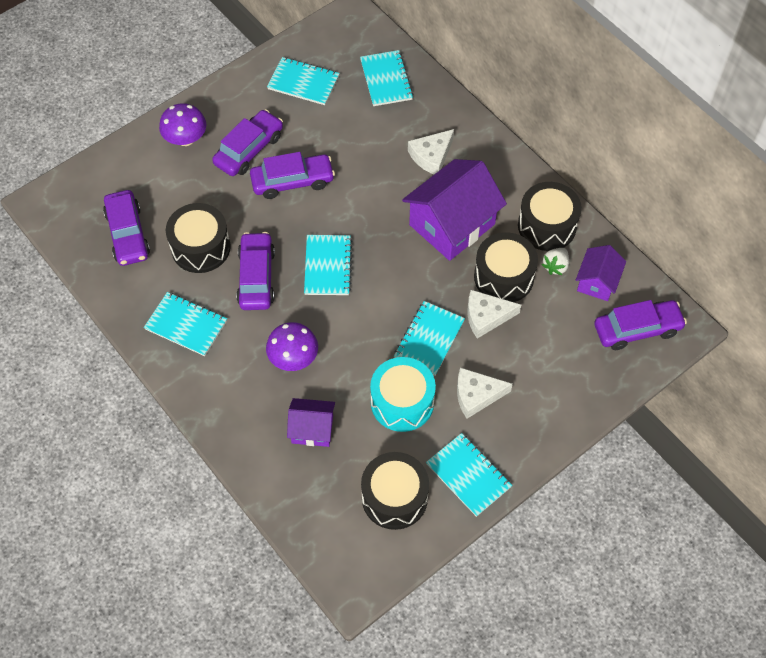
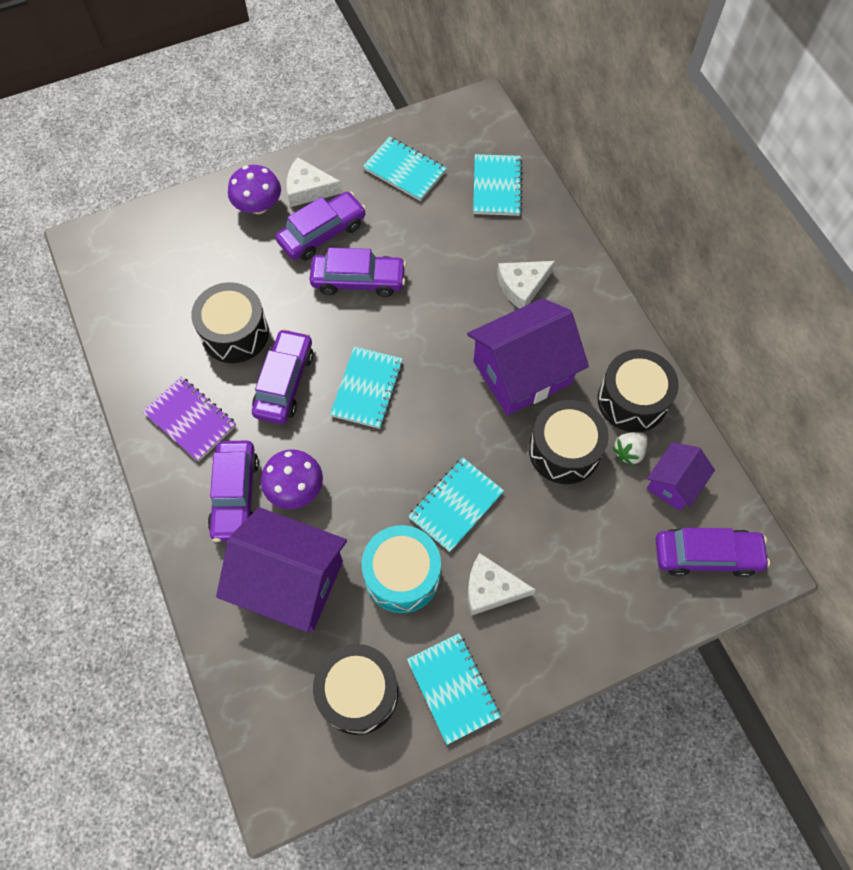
camera: 15 degrees right, 5 degrees up
(128, 234) = (162, 299): purple car -> purple car (235, 495)
(186, 325) = (190, 420): turquoise notebook -> purple notebook
(312, 429) = (290, 581): purple house -> purple house, size x1.86
(486, 316) = (530, 494): white cheese -> white cheese (308, 189)

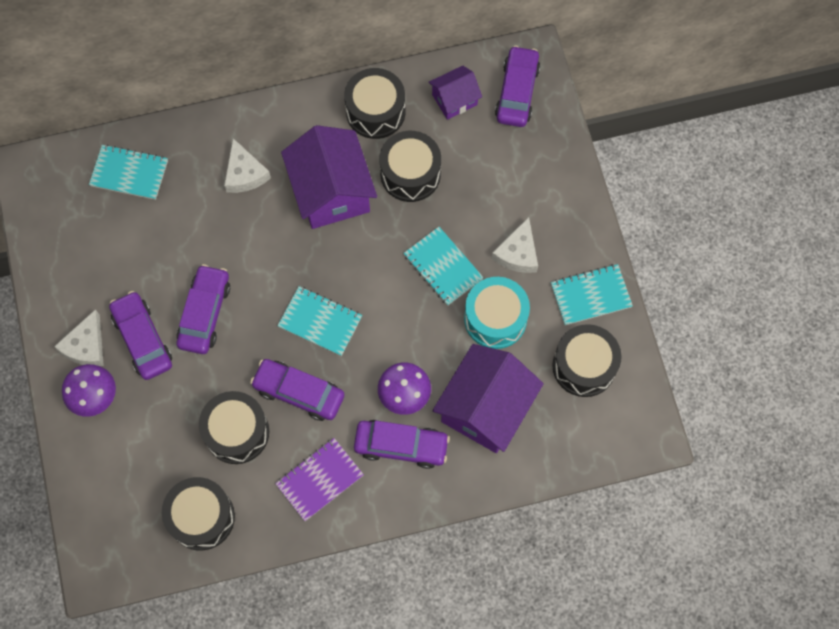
camera: 80 degrees left, 5 degrees up
(144, 319) = (201, 517): none -> black drum
(404, 170) = (88, 252): turquoise notebook -> none
(629, 452) = (421, 125): white strawberry -> none
(673, 483) = (454, 99): purple house -> purple house turned 75 degrees counterclockwise

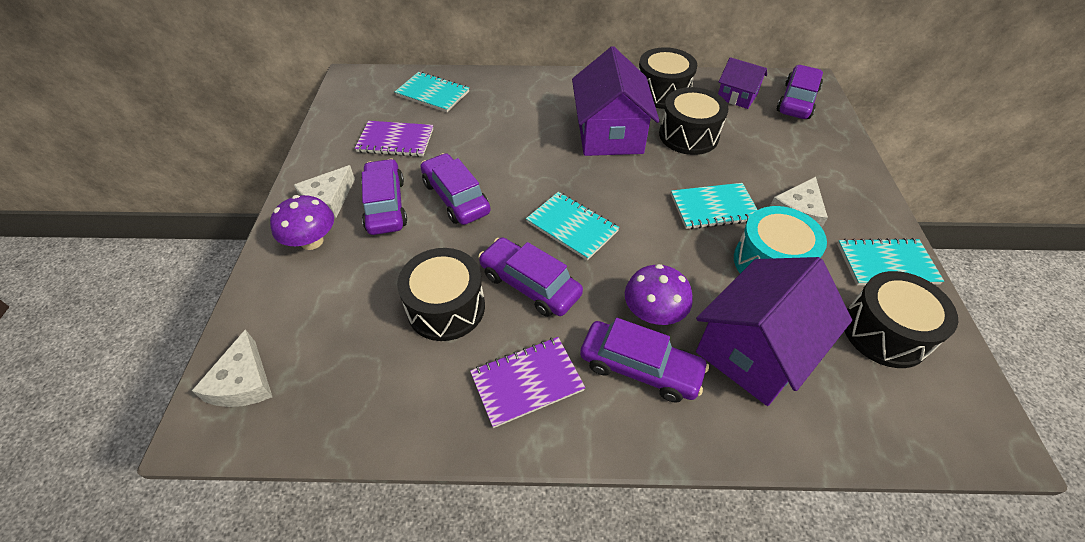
camera: 15 degrees right, 20 degrees down
(118, 254) = (395, 140): none -> purple notebook
(201, 517) = (365, 389): black drum -> none
(205, 313) = (456, 197): purple car -> purple car turned 60 degrees counterclockwise
(244, 173) = (533, 110): white cheese -> white cheese (243, 382)
(443, 267) = (713, 208): turquoise notebook -> turquoise notebook turned 75 degrees counterclockwise
(454, 99) = (737, 96): purple house -> purple house turned 45 degrees clockwise

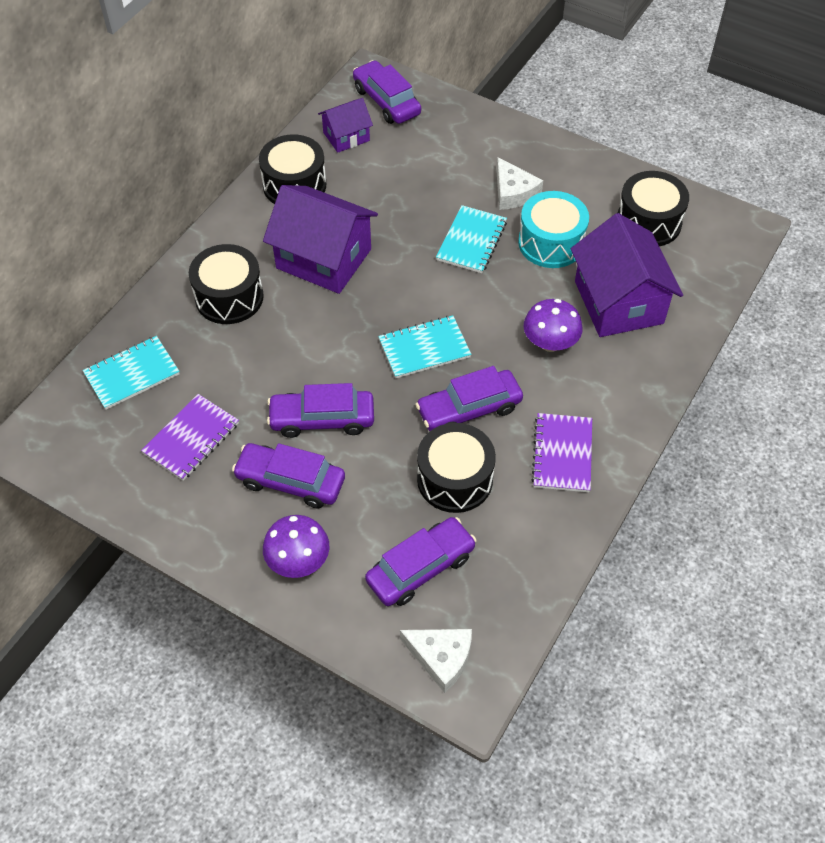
camera: 60 degrees left, 5 degrees up
(328, 199) = (244, 529): white cheese -> none
(640, 368) = (592, 377): purple car -> purple car (420, 568)
(688, 135) = (371, 203): black drum -> black drum (229, 297)
(886, 264) = (596, 178): turquoise notebook -> none

